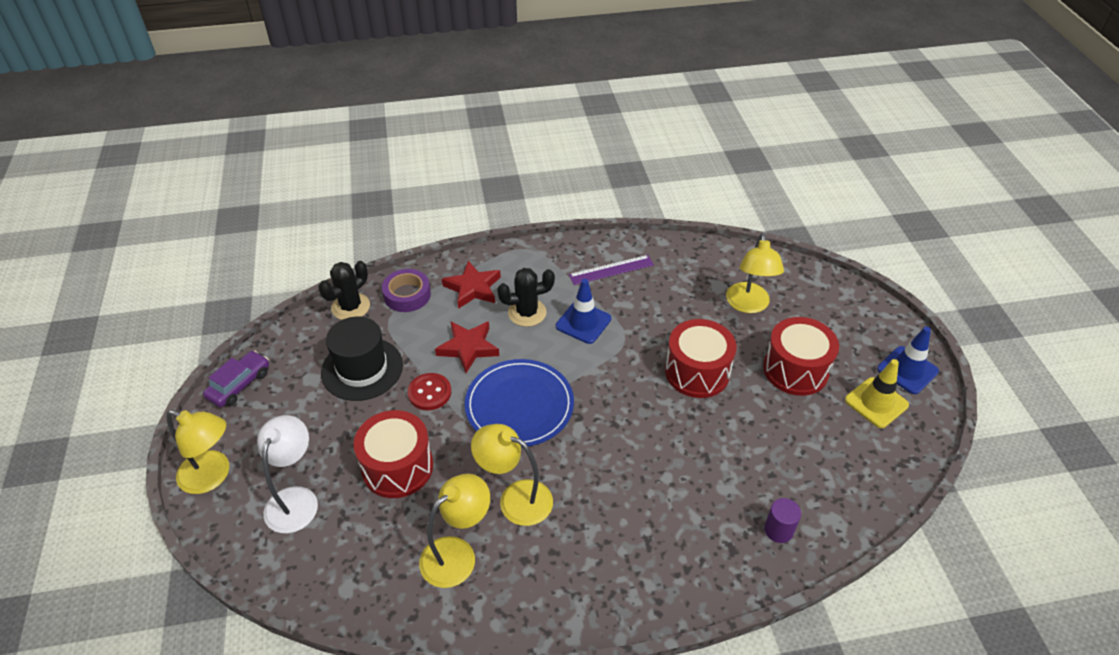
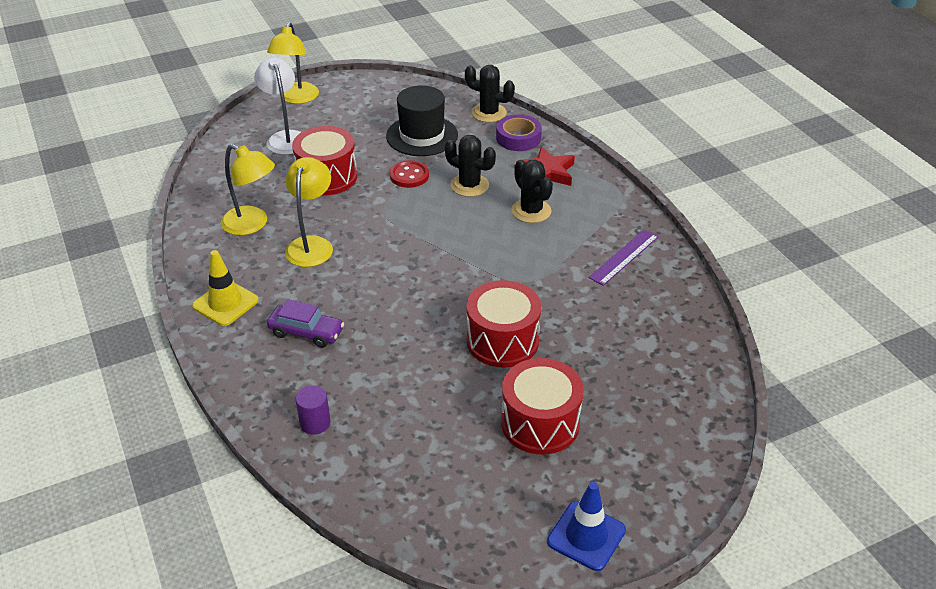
camera: 75 degrees right, 5 degrees down
(239, 385) = (383, 85): purple car -> purple car (306, 332)
(295, 499) = (285, 138): white lamp -> white lamp turned 105 degrees counterclockwise
(468, 348) = (469, 185): red star -> black cactus
(519, 405) = (413, 228): blue plate -> none
(583, 322) = (536, 249): blue traffic cone -> none
(611, 270) = (624, 257): purple ruler -> purple ruler turned 75 degrees clockwise
(748, 305) = (627, 373): yellow lamp -> none
(876, 402) = (517, 503): yellow traffic cone -> yellow traffic cone (225, 303)

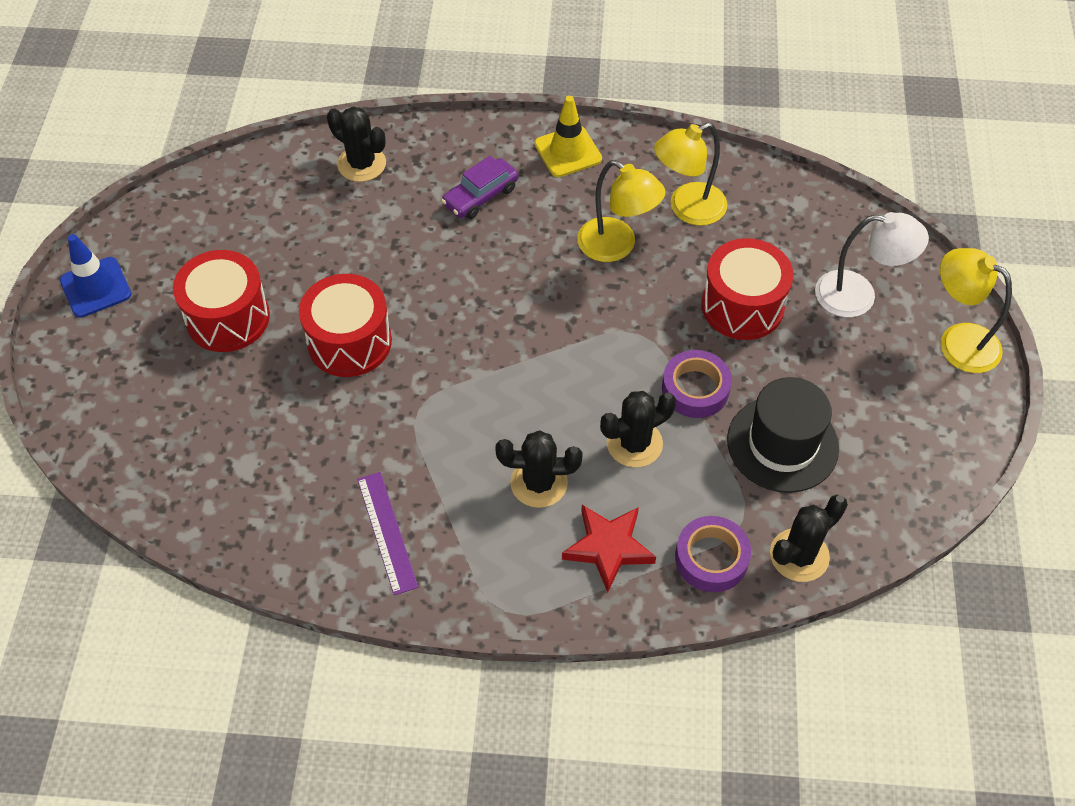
camera: 120 degrees right, 15 degrees up
(315, 423) = (361, 164): purple cylinder -> black cactus
(409, 175) = (695, 389): red button -> purple tape

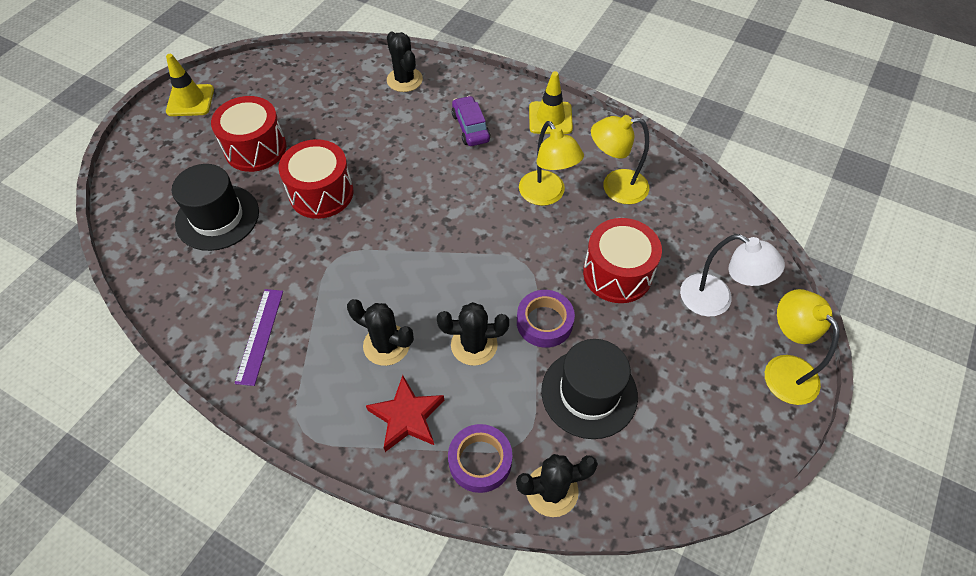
camera: 25 degrees right, 0 degrees up
(95, 287) = (190, 100): blue traffic cone -> yellow traffic cone
(239, 419) = (217, 217): none -> black hat
(480, 196) = (470, 127): purple car -> purple car turned 90 degrees clockwise

